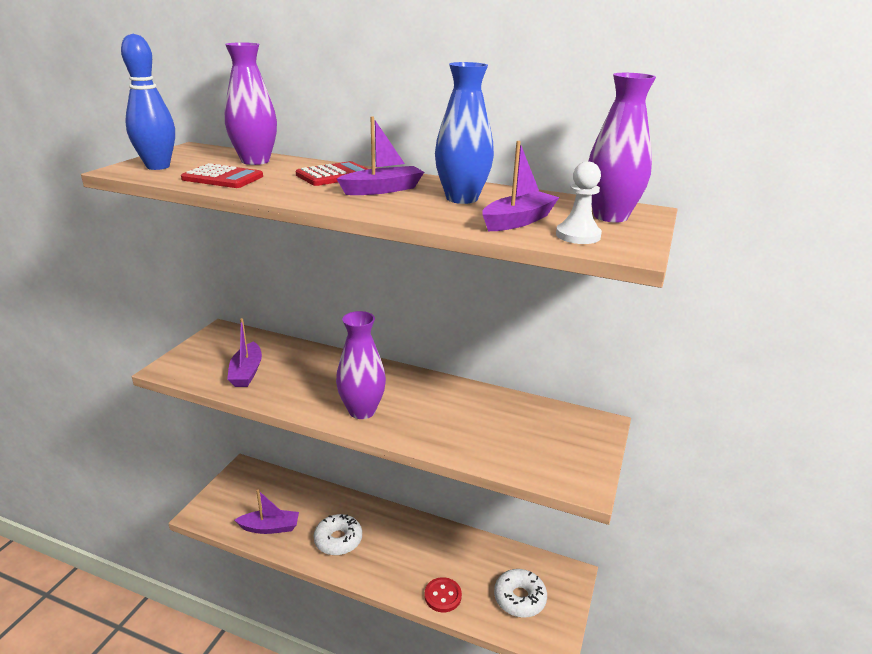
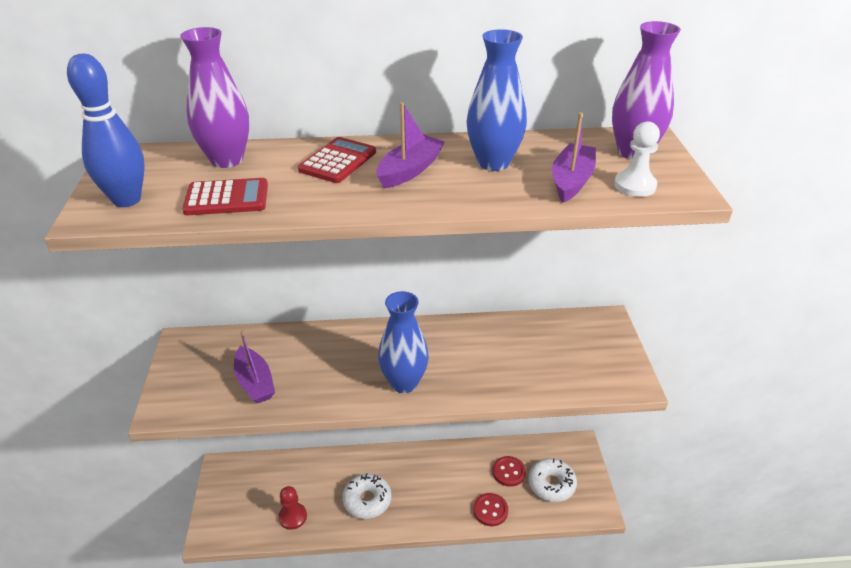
camera: 25 degrees left, 10 degrees up
(270, 527) = (293, 517): purple boat -> red pawn
(362, 411) = (404, 383): purple vase -> blue vase
(483, 569) = (508, 472): none -> red button

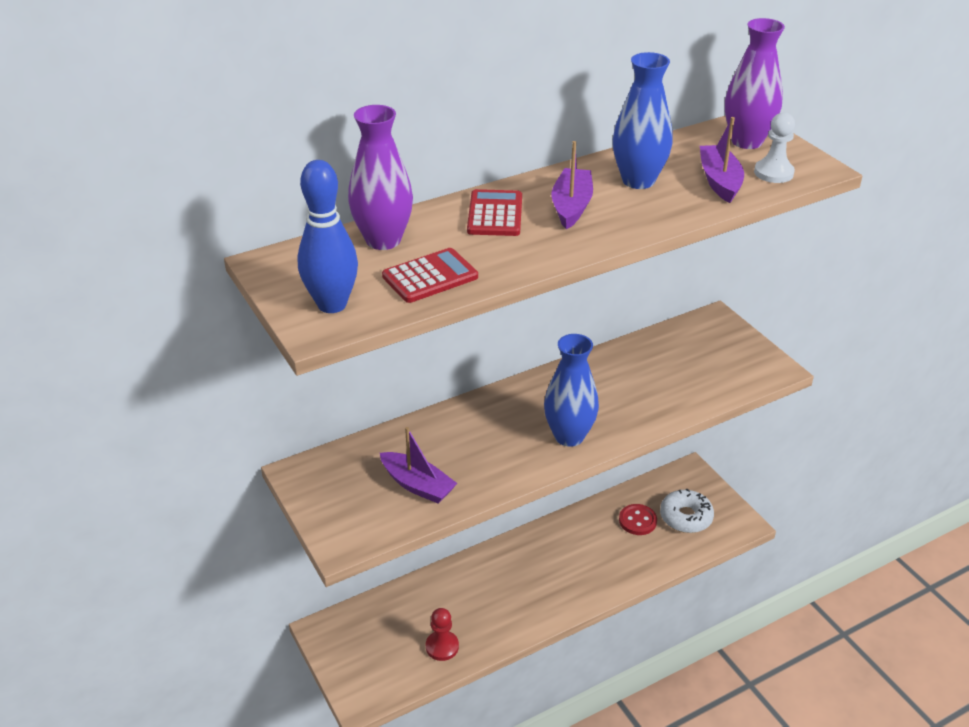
camera: 25 degrees left, 0 degrees up
(367, 500) = (511, 601): white donut -> none
(490, 510) = (642, 563): red button -> none

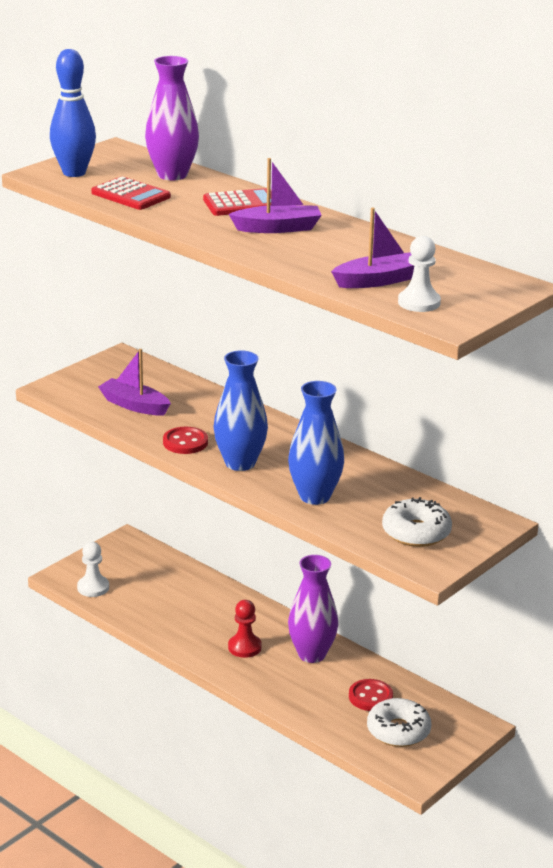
camera: 70 degrees right, 10 degrees down
(394, 678) = (93, 587): none -> white pawn
(417, 485) = (134, 405): purple boat -> purple boat turned 105 degrees clockwise
(442, 646) = (139, 605): red pawn -> red pawn (244, 647)
(513, 464) = (185, 442): none -> red button
(638, 180) = (348, 248): blue vase -> blue vase (315, 496)
(721, 363) = (416, 532): none -> white donut
(746, 141) = (477, 287): purple vase -> purple vase (312, 654)

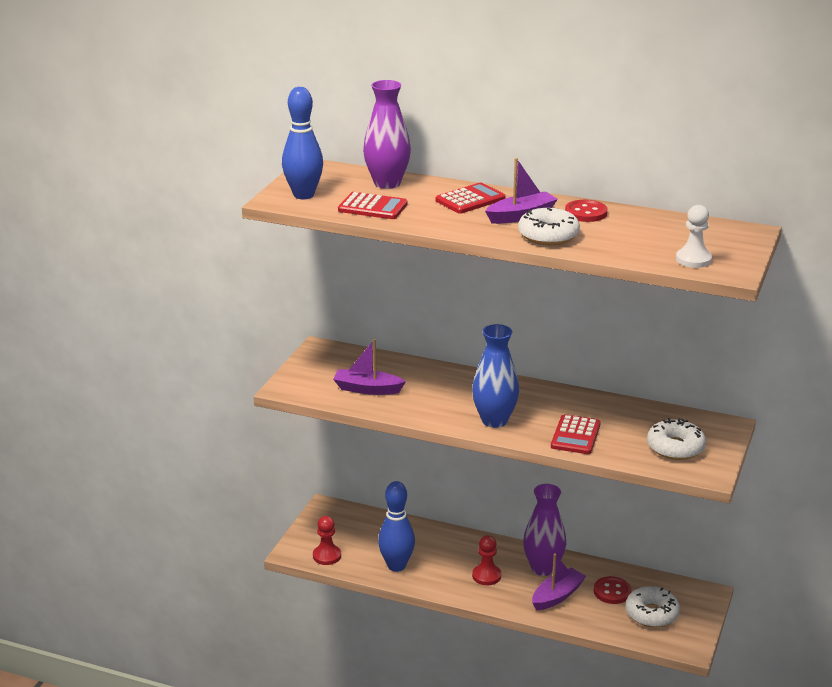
camera: 20 degrees left, 0 degrees up
(93, 587) = (327, 556): white pawn -> red pawn
(157, 614) = (396, 566): none -> blue bowling pin
(185, 442) = (436, 412): red button -> red button (586, 213)
(284, 252) = (548, 235): none -> white donut
(315, 496) = (575, 435): blue vase -> red calculator
(378, 280) = (644, 247): purple boat -> purple boat (557, 596)

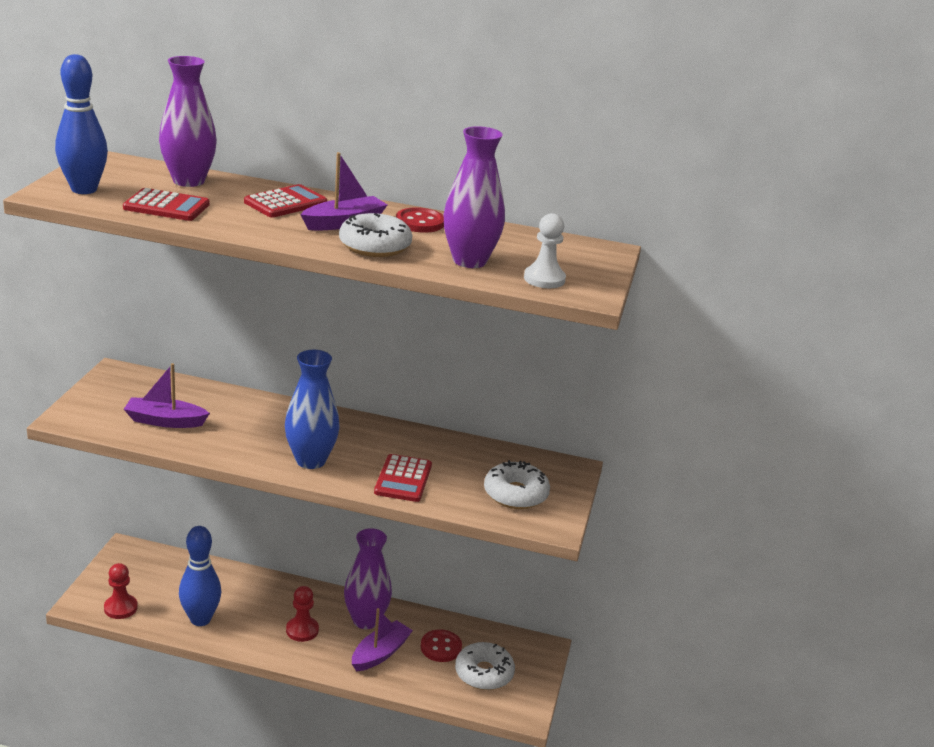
camera: 10 degrees left, 0 degrees up
(629, 246) = (469, 261): none -> purple vase

